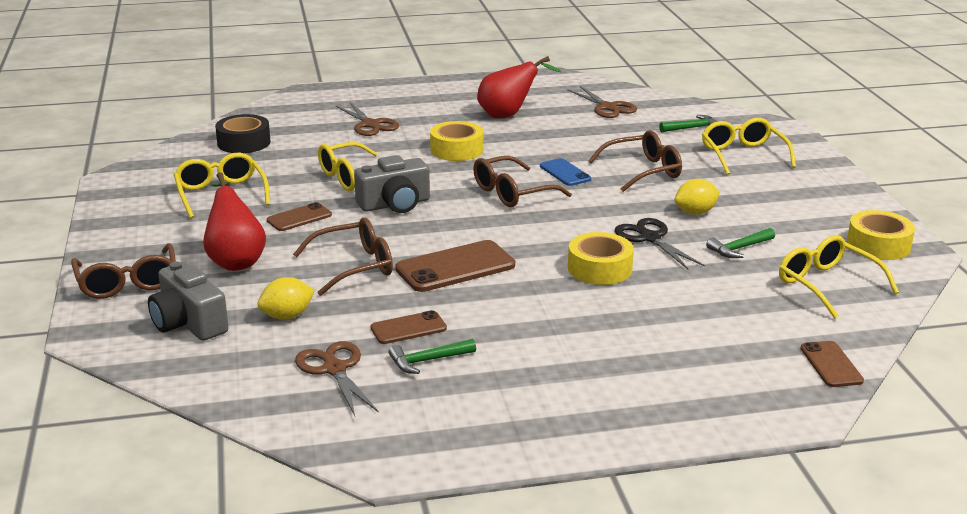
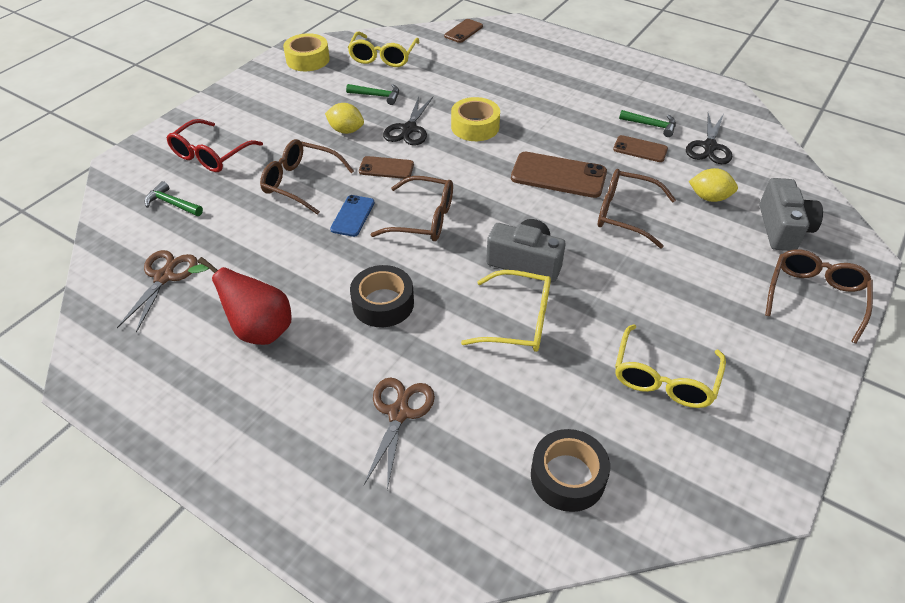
camera: 135 degrees left, 20 degrees up
(235, 260) = (710, 272): red pear -> none
(299, 218) = (618, 294): brown phone -> brown phone (386, 168)
(334, 369) = (709, 147): brown scissors -> black scissors
(456, 150) = (383, 303): yellow tape -> black tape
(743, 155) = (210, 155): yellow glasses -> red glasses

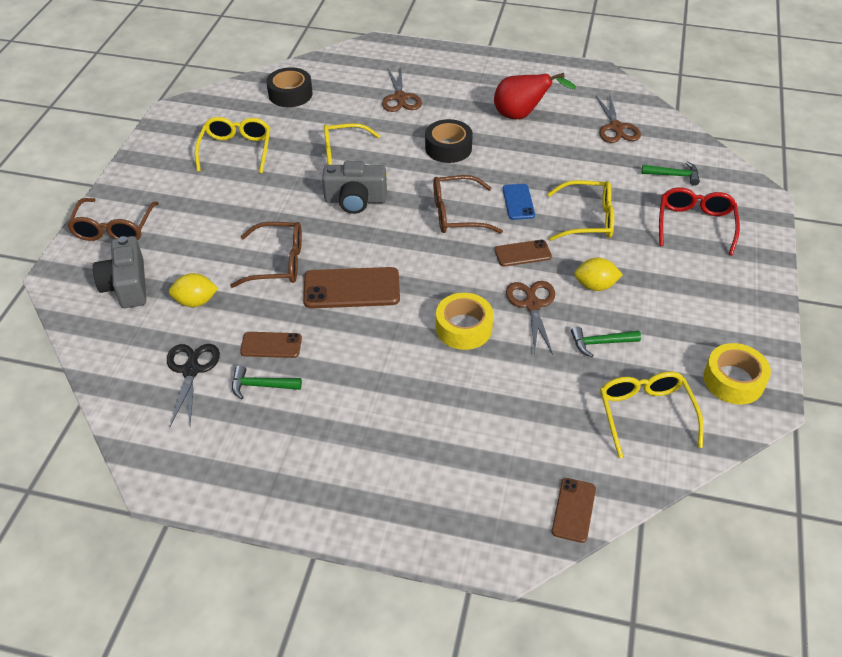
camera: 160 degrees right, 0 degrees up
(300, 182) = (588, 219): brown glasses -> yellow glasses
(409, 129) = (532, 305): black scissors -> brown scissors

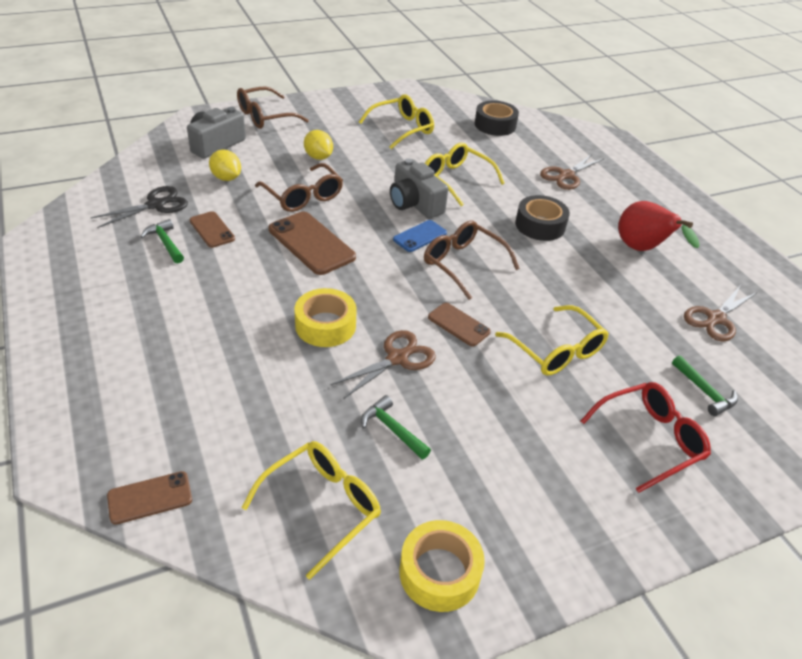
camera: 50 degrees right, 5 degrees down
(518, 202) = (523, 294): blue phone -> blue phone (420, 236)
(595, 285) = (469, 393): yellow lemon -> yellow lemon (318, 157)

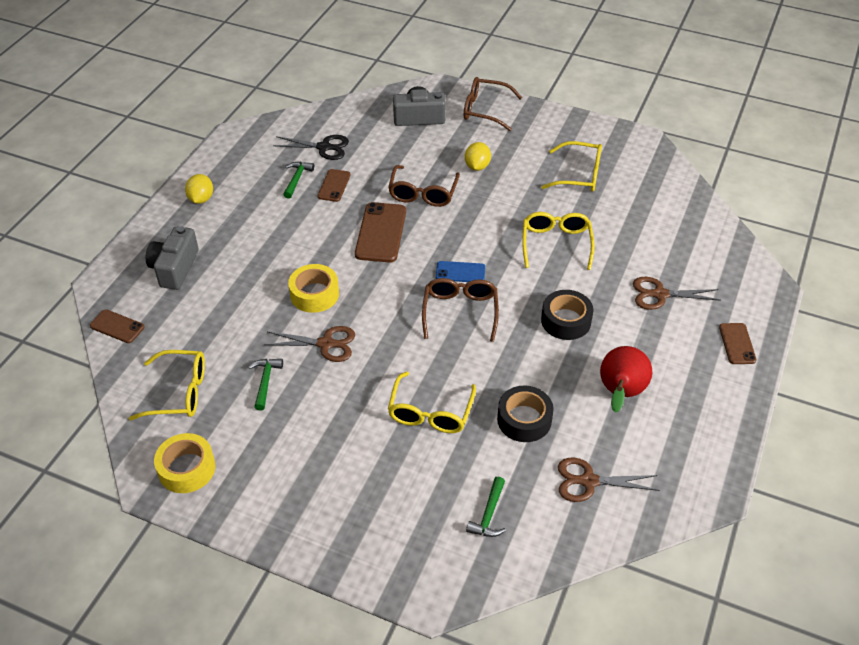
camera: 50 degrees right, 5 degrees up
(226, 178) = (391, 150): yellow lemon -> yellow lemon (201, 199)
(414, 203) = (494, 245): grey camera -> grey camera (174, 268)
(458, 324) = (393, 350): brown phone -> brown phone (737, 344)
(495, 125) = (669, 213): black tape -> black tape (524, 419)
(650, 439) = (401, 508): red glasses -> none

